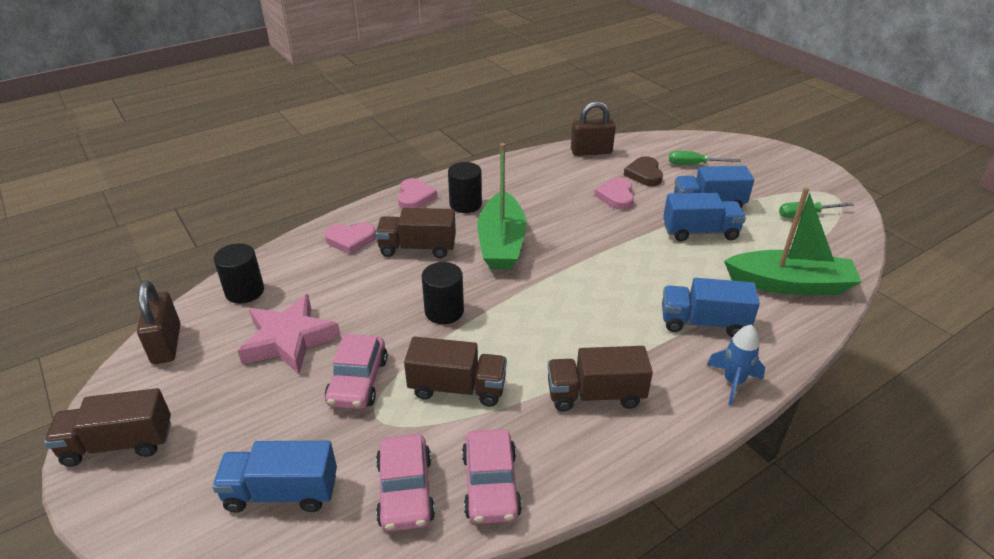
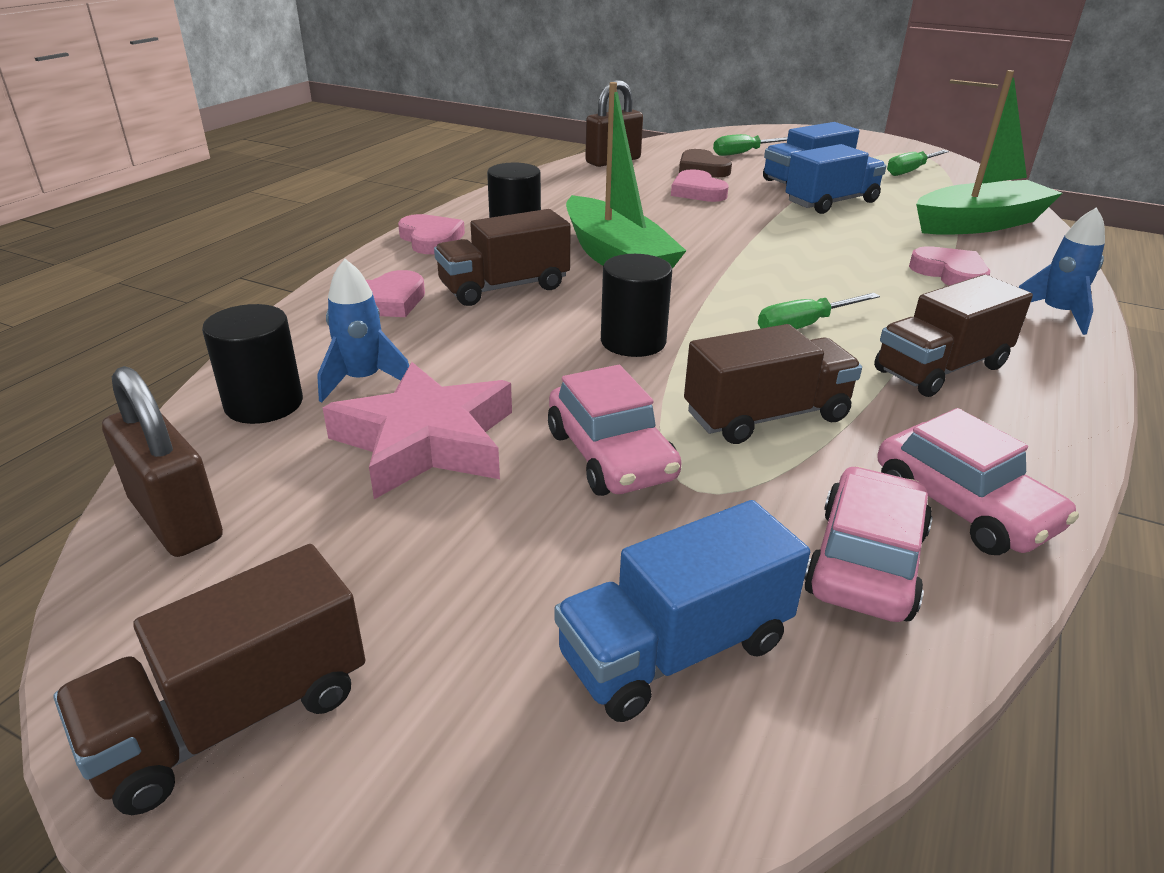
camera: 30 degrees left, 5 degrees down
(295, 292) = (363, 381): none -> blue rocket
(405, 491) = (865, 562): pink car -> pink car turned 120 degrees counterclockwise
(552, 333) = (804, 326): none -> green screwdriver
(703, 323) = (950, 273): blue truck -> pink heart

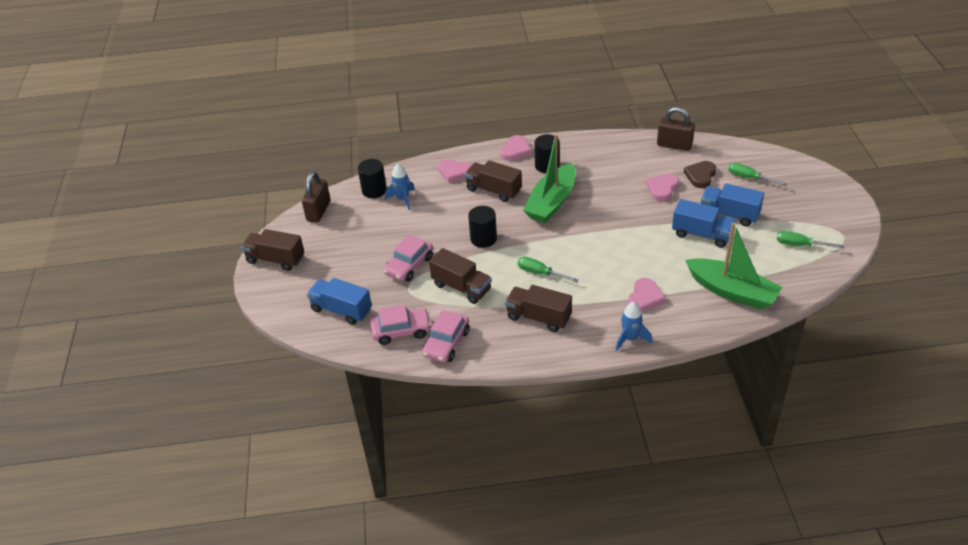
camera: 60 degrees right, 10 degrees up
(426, 441) = (384, 229): pink star -> none

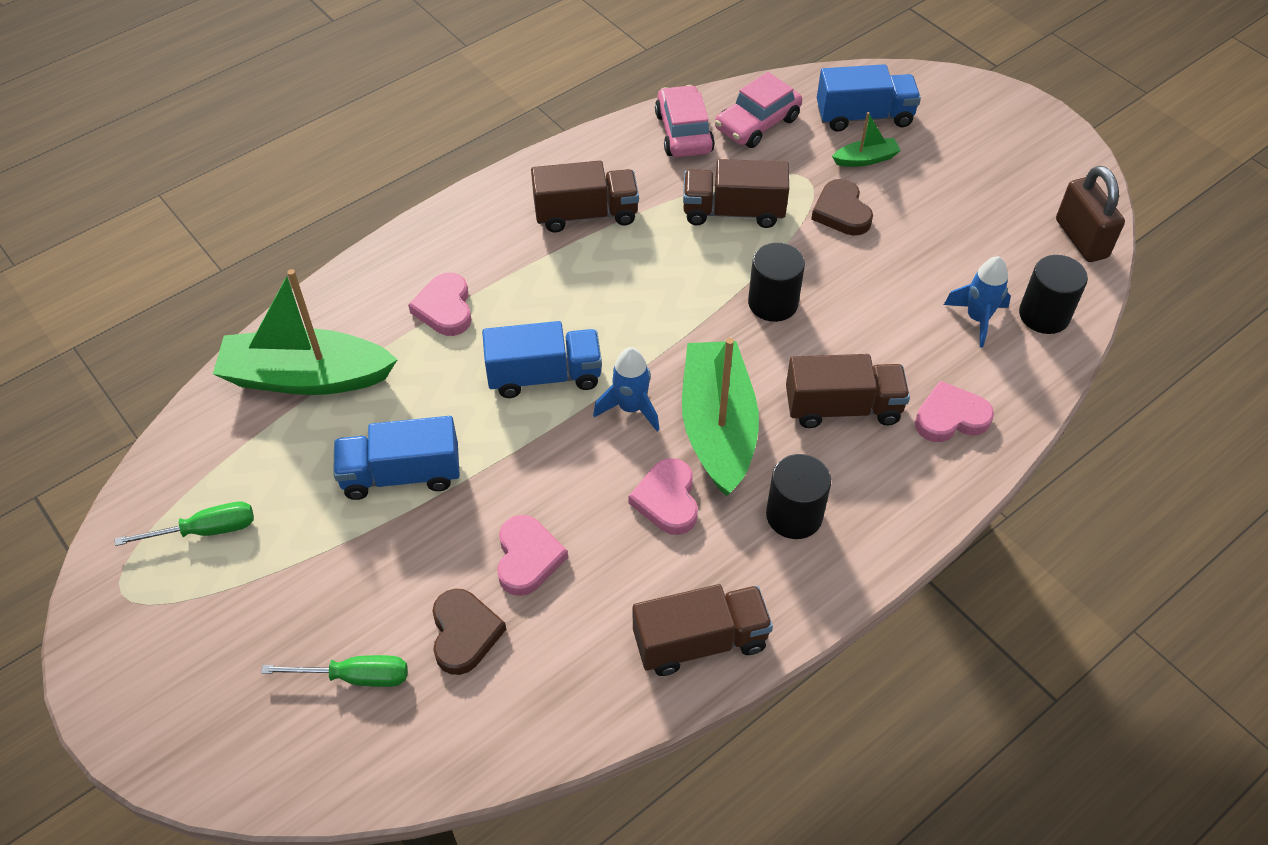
camera: 145 degrees right, 10 degrees up
(275, 259) = (1039, 142): brown truck -> brown truck (700, 641)
(368, 286) = (865, 159): none -> green boat
(409, 265) = (841, 212): pink car -> brown heart
(515, 151) = (888, 528): pink heart -> pink heart (667, 500)
(540, 273) = (634, 282): green screwdriver -> none
(630, 339) = (434, 237): blue rocket -> blue rocket (630, 408)
(674, 145) = (565, 711): brown padlock -> none
(729, 214) = (365, 548): blue truck -> blue truck (544, 376)

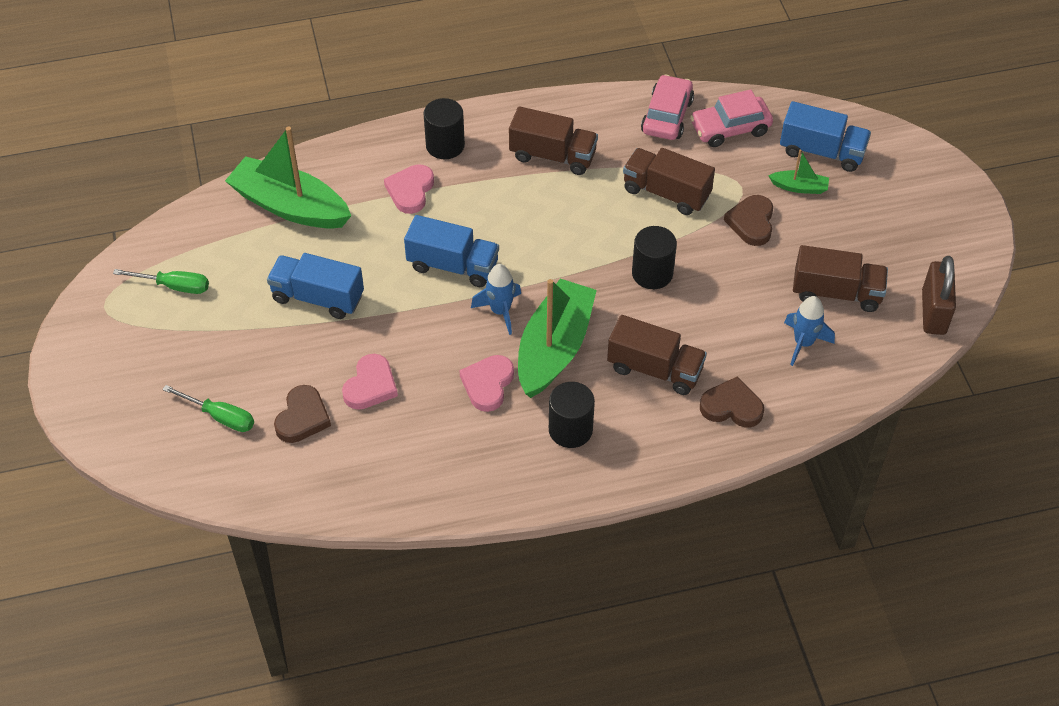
camera: 25 degrees right, 0 degrees up
(700, 641) = (453, 485): brown truck -> brown truck (836, 293)
(950, 417) = (732, 406): pink heart -> brown heart
(1044, 315) = (859, 360): black cylinder -> black cylinder (445, 145)

